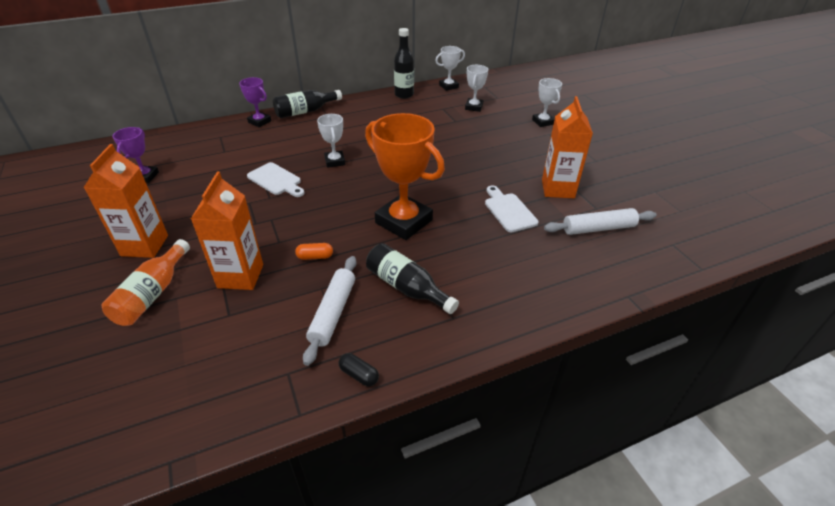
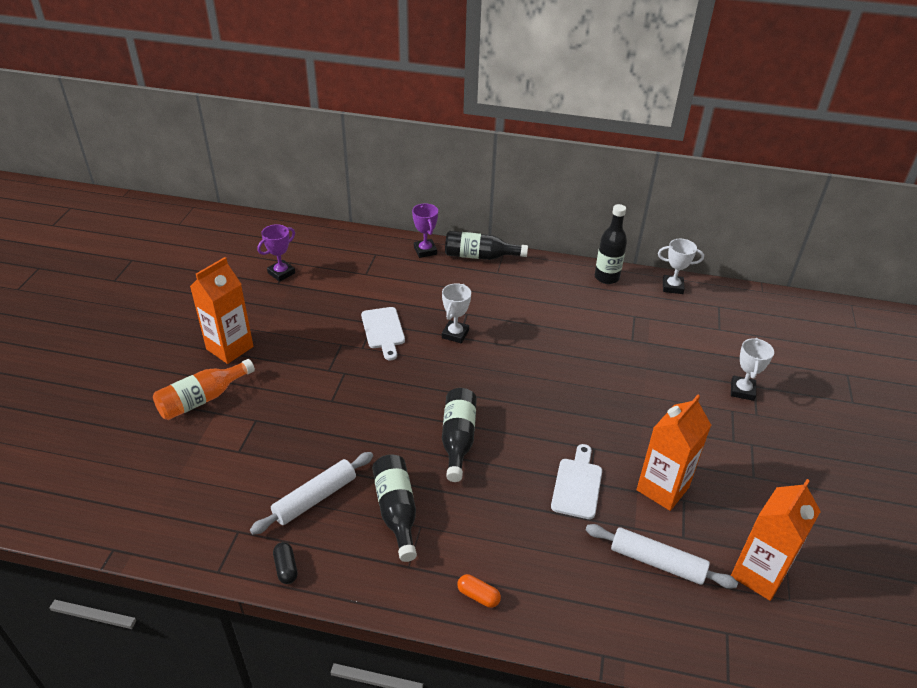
camera: 35 degrees right, 0 degrees up
(240, 276) = (275, 419): orange carton -> orange carton (758, 574)
(315, 257) = (347, 433): orange capsule -> orange capsule (478, 596)
(403, 222) = (458, 439): orange trophy -> black bottle
(474, 107) = (674, 330): white trophy -> none

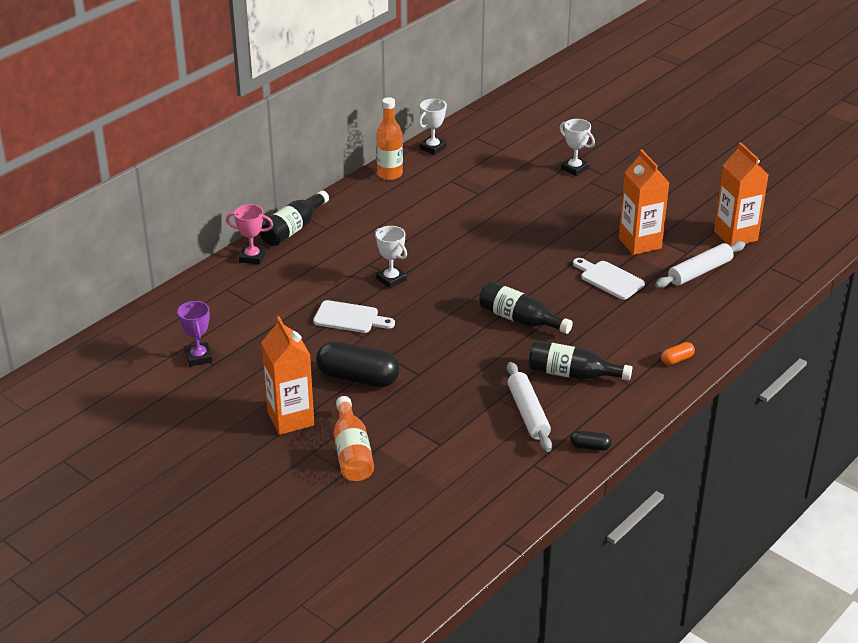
camera: 60 degrees left, 5 degrees down
(304, 365) = (358, 378): none -> black capsule
(425, 251) = (252, 257): purple trophy -> pink trophy
(606, 277) = (390, 174): black bottle -> orange bottle

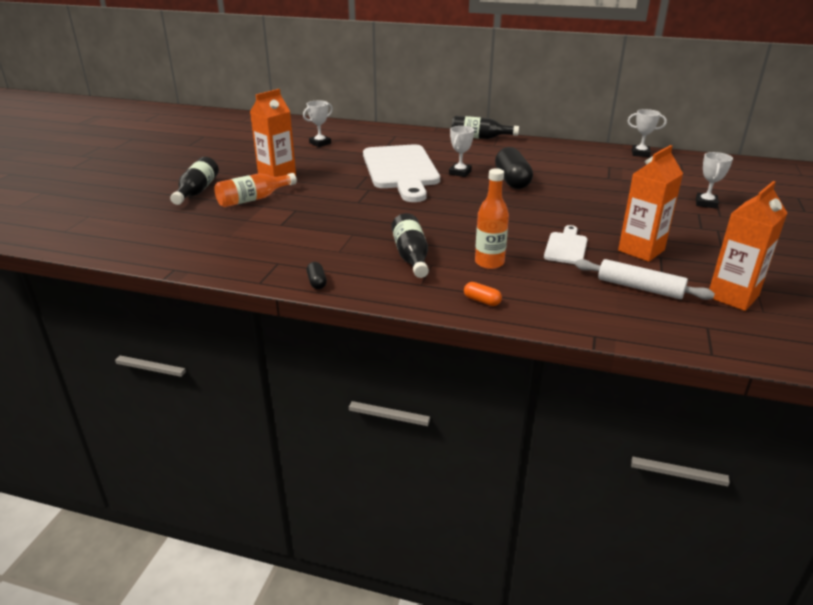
camera: 65 degrees right, 5 degrees down
(198, 357) = (320, 143): purple trophy -> white trophy
(252, 257) = (435, 135): pink trophy -> none
(350, 318) = (401, 170): white cutting board -> white cutting board, size x2.19
(358, 378) = (336, 185): black capsule -> black capsule (512, 180)
(390, 174) = (584, 148): orange bottle -> orange bottle (489, 263)
(520, 319) = (463, 222): black bottle -> black bottle (197, 191)
(528, 413) = (343, 248): white rolling pin -> none

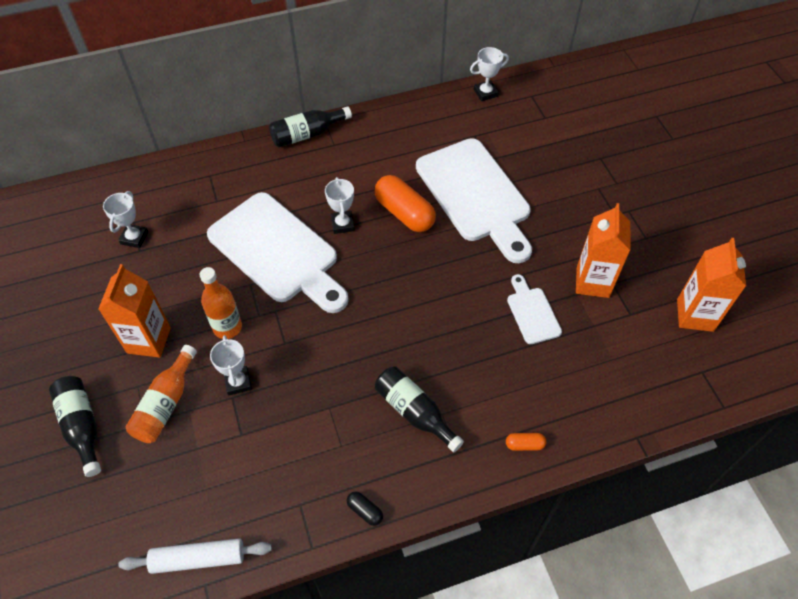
camera: 35 degrees left, 25 degrees up
(489, 263) = (488, 379): orange bottle -> orange bottle (227, 327)
(512, 180) = (404, 213): black capsule -> orange capsule
(580, 188) = (476, 195): none -> white cutting board
(639, 287) = (626, 344): white rolling pin -> white rolling pin (198, 558)
(706, 203) = (595, 166): white trophy -> white trophy (238, 382)

